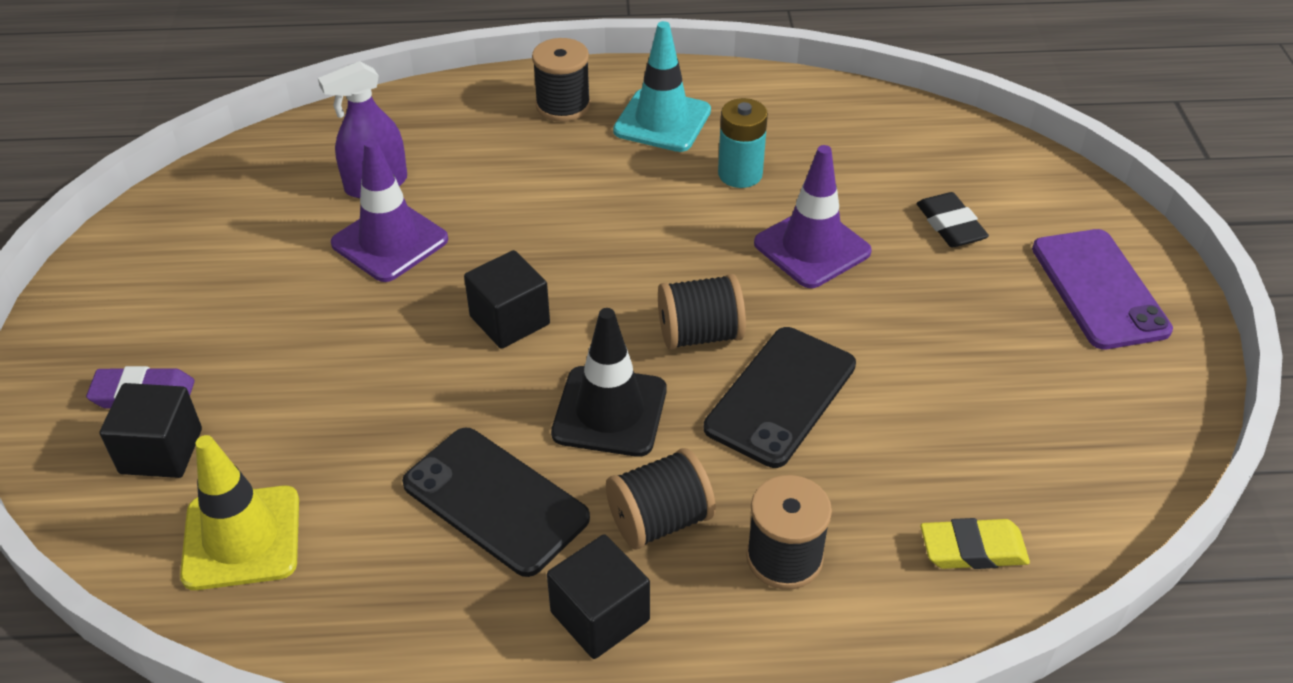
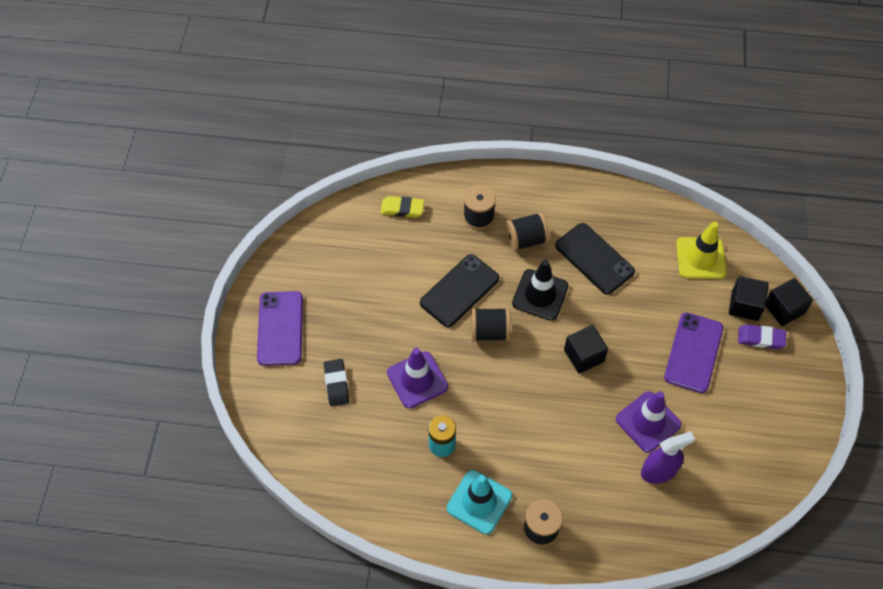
camera: 170 degrees left, 15 degrees up
(290, 352) = (693, 352): none -> purple phone
(600, 616) = (555, 205): black cube -> black cube (784, 309)

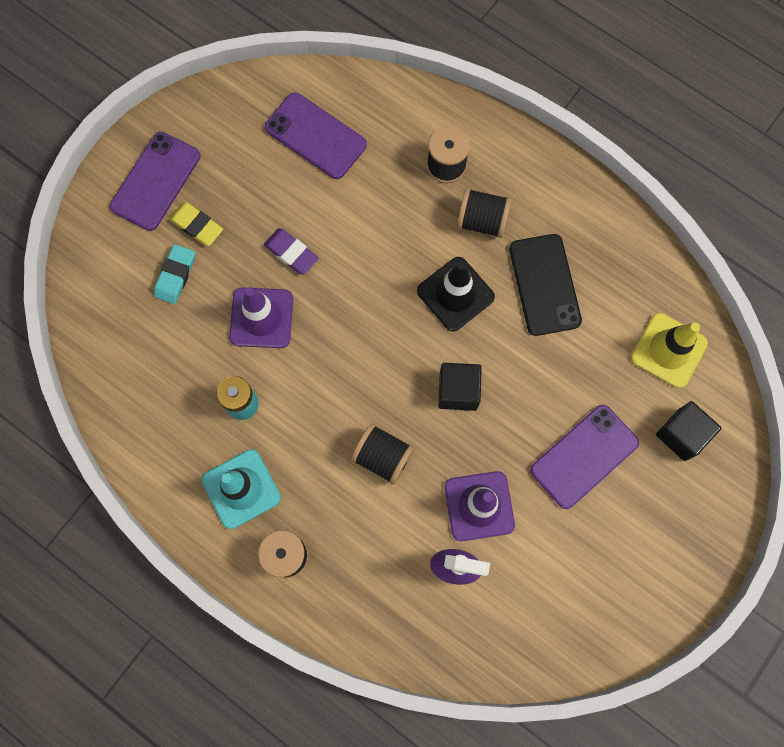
camera: 30 degrees right, 15 degrees up
(336, 384) = (175, 275): black eraser -> turquoise eraser
(376, 242) = (315, 136): none -> purple phone
(402, 209) = (368, 112): yellow eraser -> yellow eraser (196, 226)
(459, 291) = (370, 241): black phone -> none
(489, 332) = (372, 306): black spool -> black spool (383, 457)
(760, 338) = (673, 483): purple eraser -> purple eraser (291, 253)
(784, 309) = (725, 464): black cube -> none

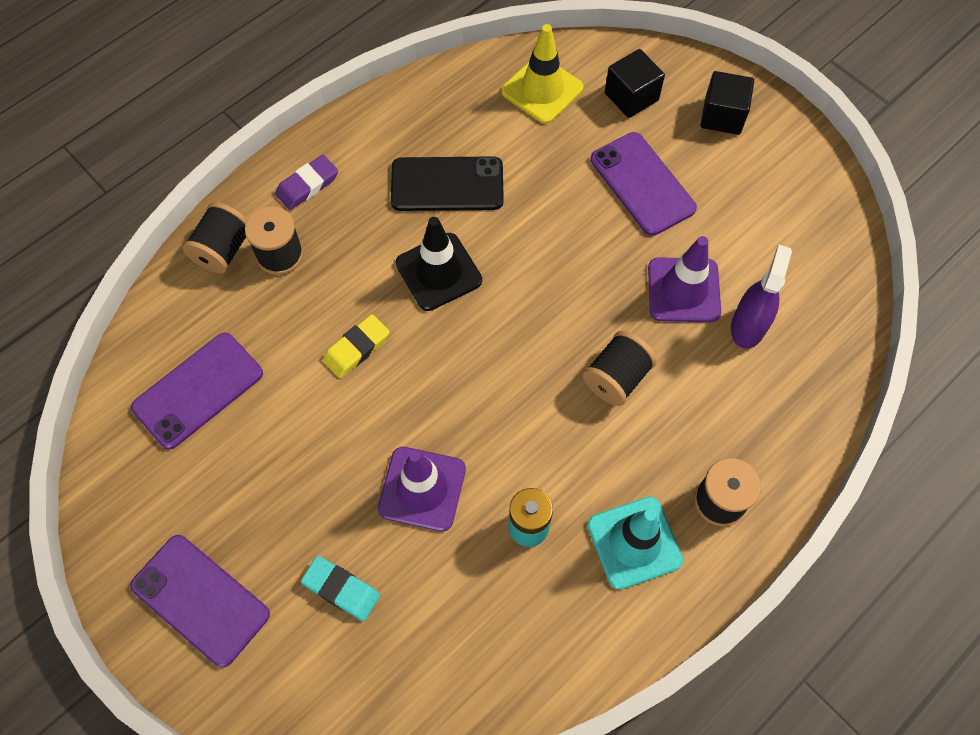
camera: 80 degrees left, 10 degrees down
(196, 226) = (279, 553): yellow eraser -> yellow eraser (357, 348)
(291, 253) = (345, 441): purple eraser -> purple eraser (307, 185)
(458, 391) = (552, 288): black cube -> black cube (722, 116)
(482, 221) = (357, 231): black spool -> black spool (223, 250)

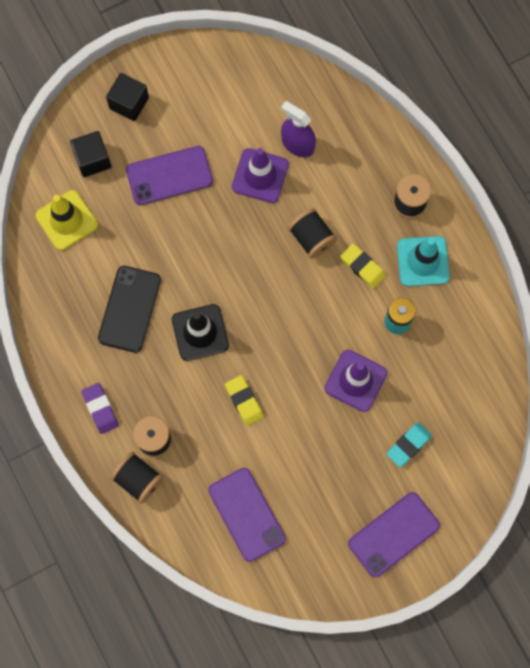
camera: 75 degrees left, 10 degrees up
(597, 457) = (362, 267): none -> yellow eraser

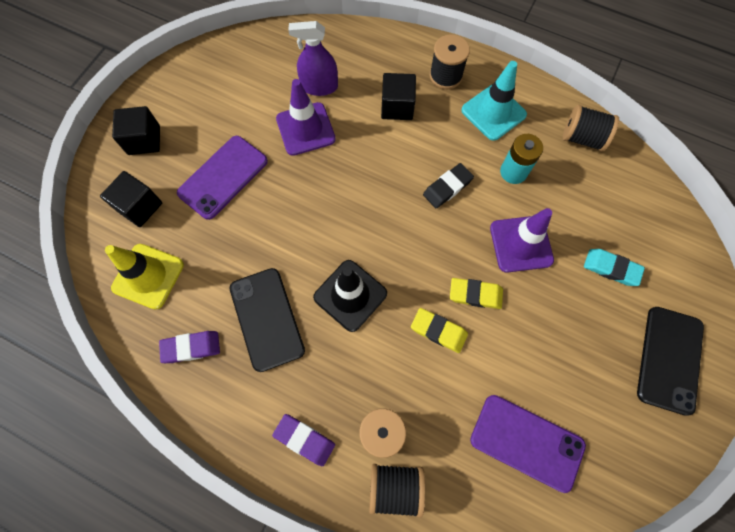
camera: 35 degrees left, 5 degrees down
(65, 294) = (191, 347): none -> purple eraser
(311, 238) = (388, 151): black spool -> black spool (582, 138)
(335, 299) = (447, 188): none -> black eraser
(347, 204) = (397, 107): none -> black cube
(362, 267) = (449, 147): yellow eraser -> yellow eraser (475, 294)
(393, 534) = (669, 359): purple phone -> black phone
(408, 445) = (611, 268): turquoise eraser -> turquoise eraser turned 75 degrees counterclockwise

